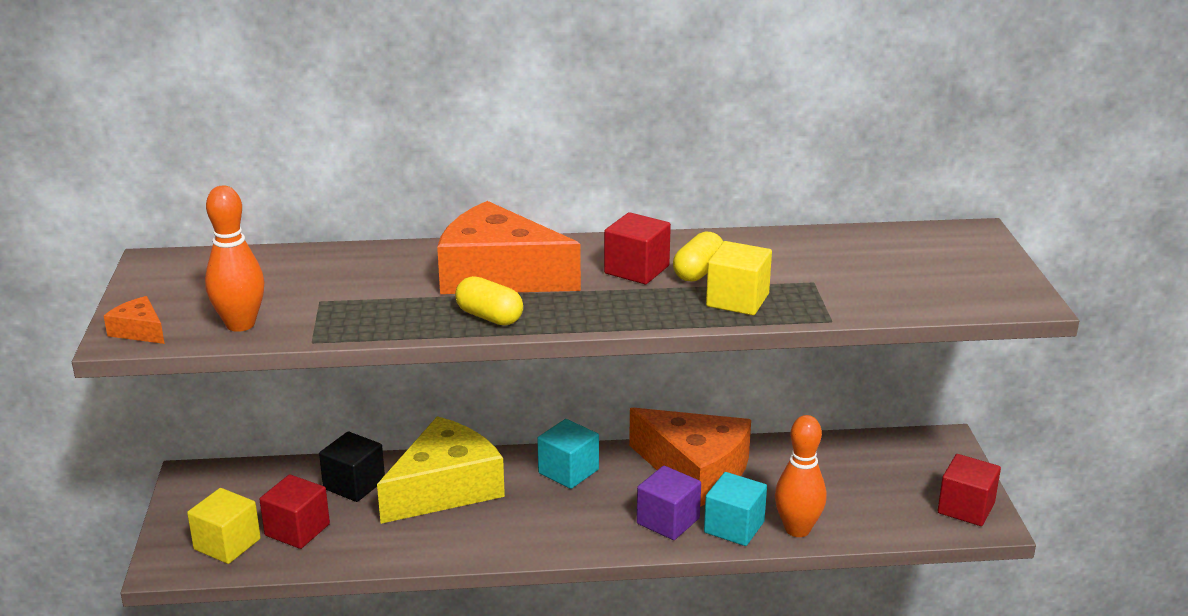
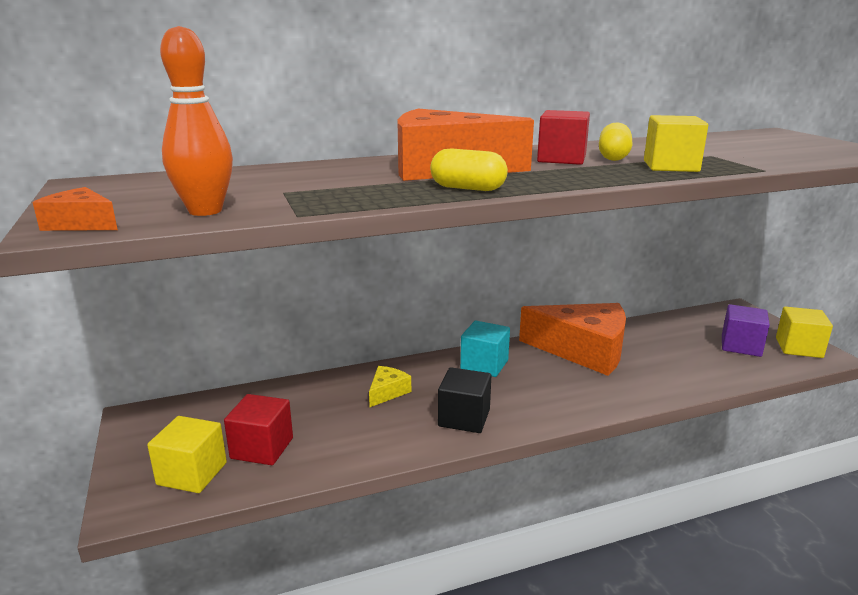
camera: 15 degrees left, 5 degrees down
(354, 484) = (301, 401): black cube -> black cube (464, 418)
(445, 488) = (387, 392): yellow cheese -> yellow cheese, size x0.42
(668, 521) = (592, 389): purple cube -> purple cube (741, 346)
(734, 527) = (648, 386): turquoise cube -> none
(797, 529) = (697, 380): orange bowling pin -> none
(966, 508) = (798, 348): red cube -> yellow cube

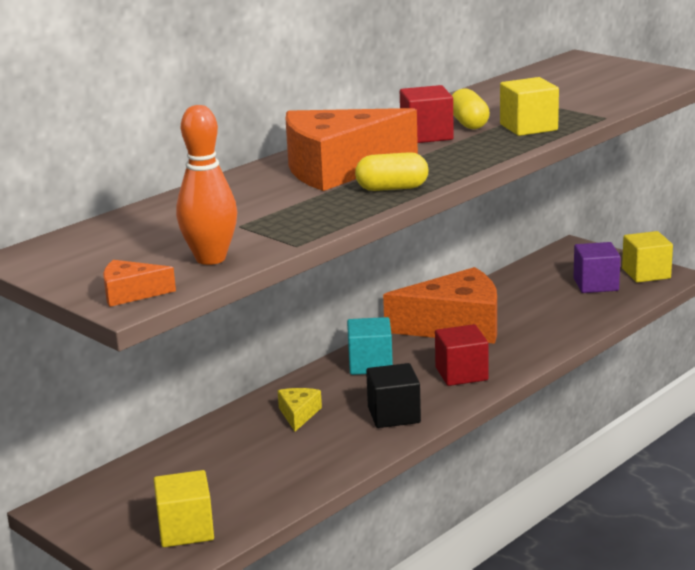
camera: 25 degrees left, 0 degrees up
(262, 448) = (228, 493): red cube -> red cube (461, 374)

